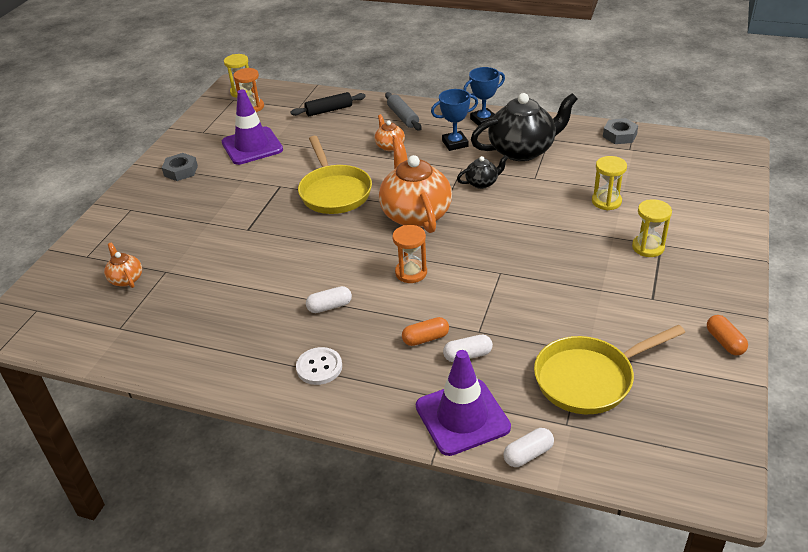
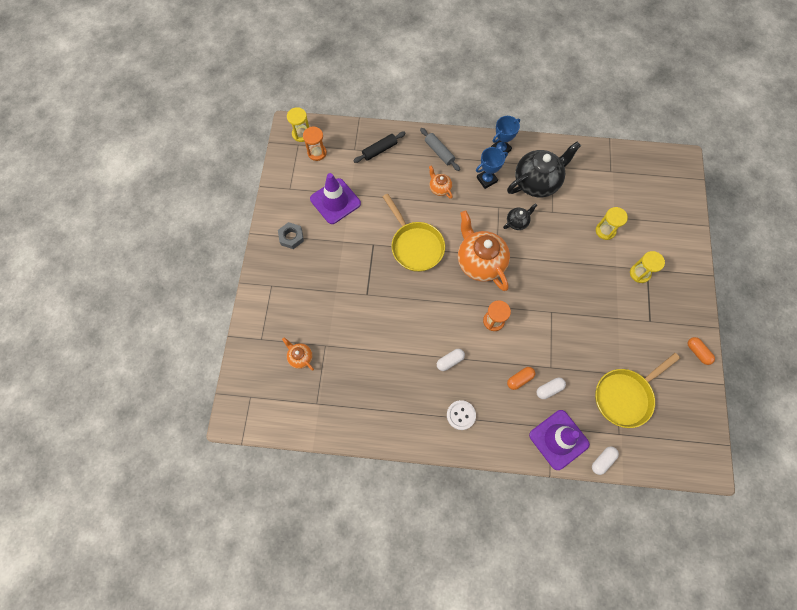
camera: 15 degrees left, 30 degrees up
(619, 135) = (601, 156): grey nut -> none

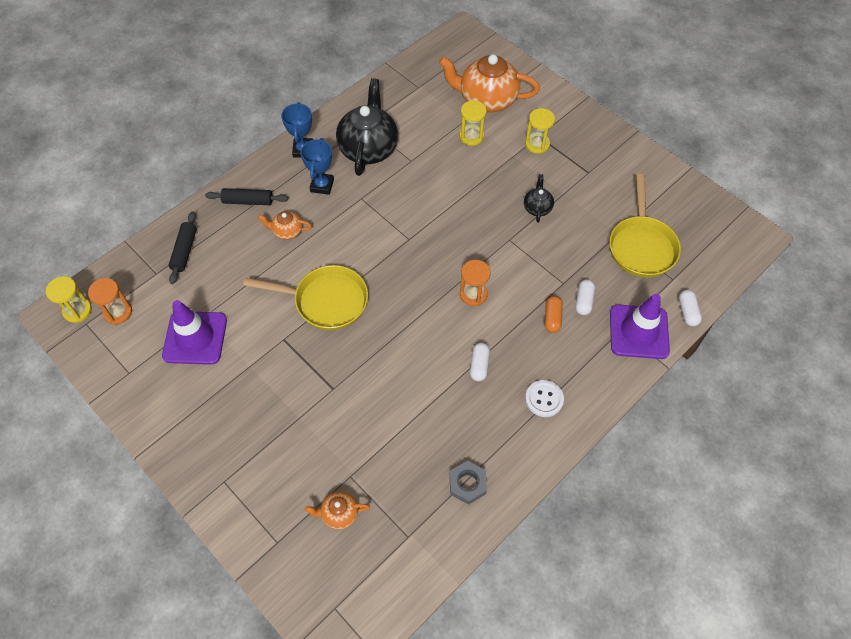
camera: 50 degrees left, 10 degrees down
(291, 237) = (188, 415): grey nut -> grey nut (467, 484)
(439, 152) = (248, 201): grey rolling pin -> black rolling pin
(480, 262) = (401, 258): orange teapot -> orange teapot (486, 99)
(517, 222) = (392, 195): black teapot -> black teapot (537, 207)
(697, 352) = (647, 162): orange capsule -> none

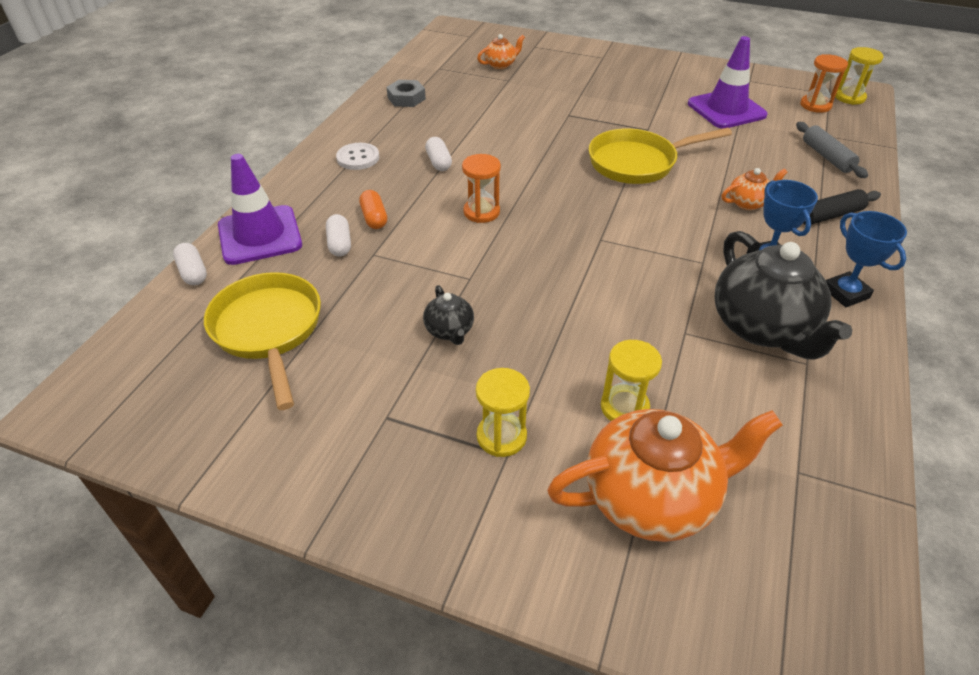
camera: 155 degrees right, 15 degrees down
(184, 251) = (827, 157): black rolling pin -> grey rolling pin

